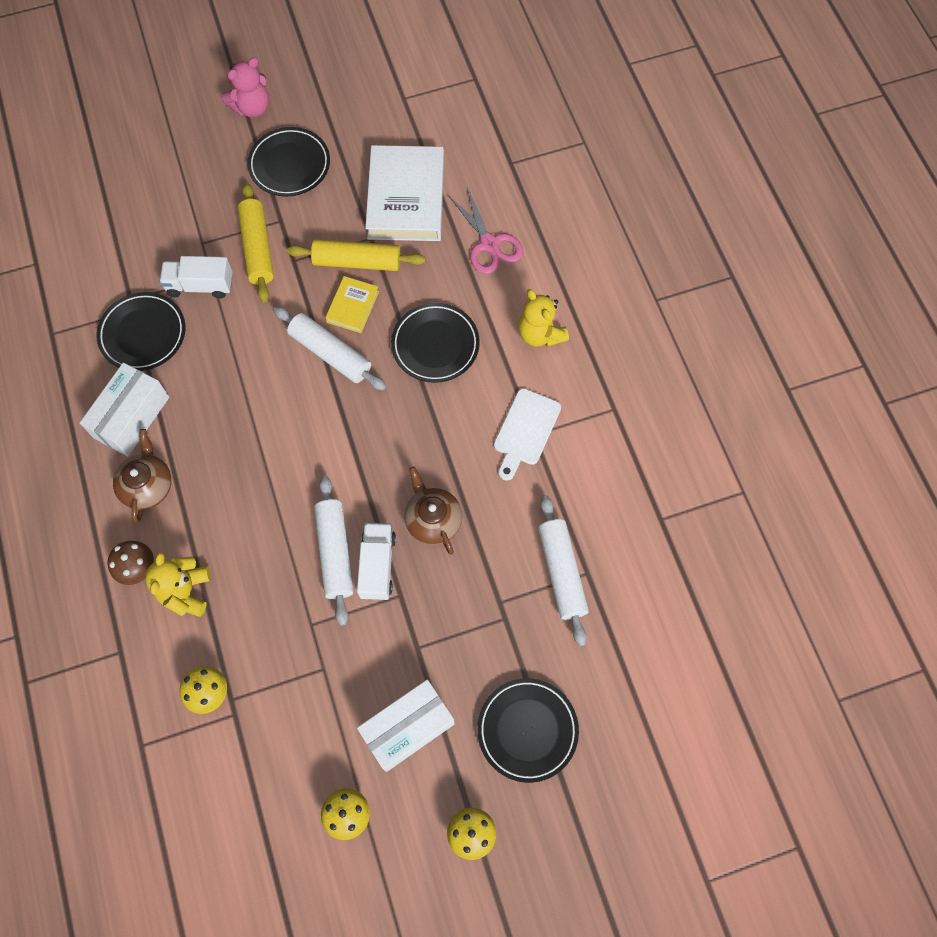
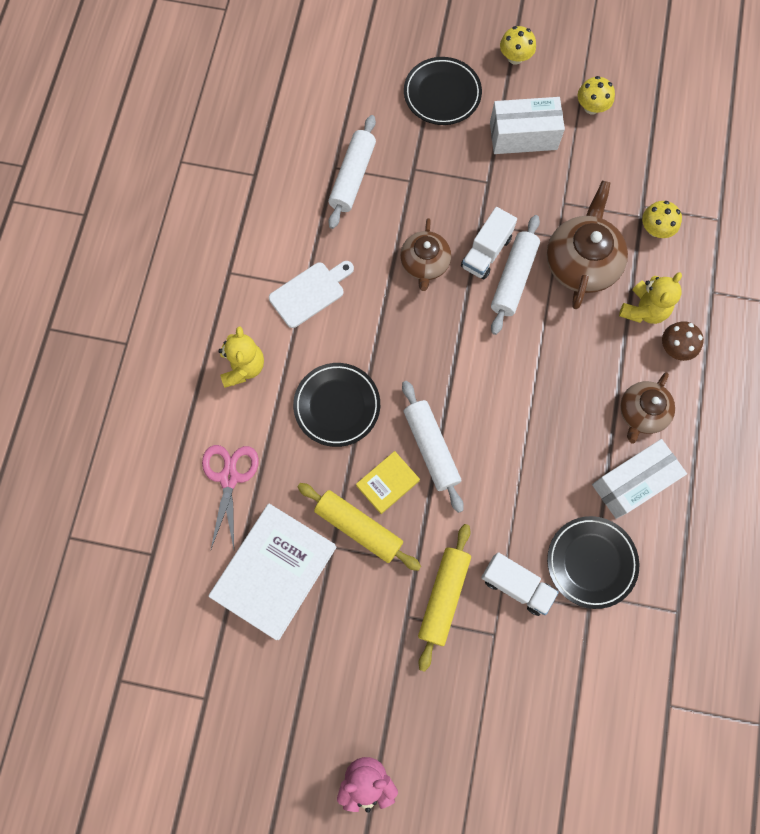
camera: 150 degrees left, 5 degrees up
(273, 609) = (581, 262): none -> brown teapot
(289, 165) = (365, 680): black plate -> none

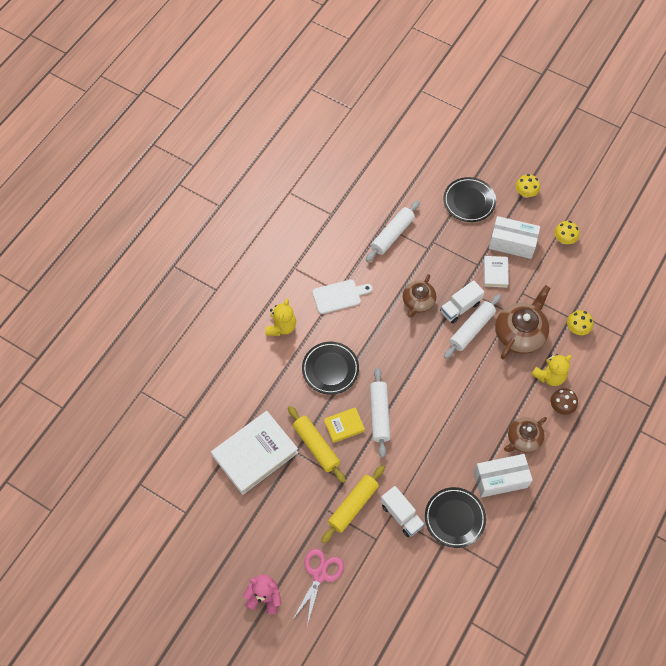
camera: 20 degrees right, 10 degrees down
(229, 478) = (248, 389): pink scissors -> pink scissors (319, 575)
(516, 186) = (495, 273): none -> white book

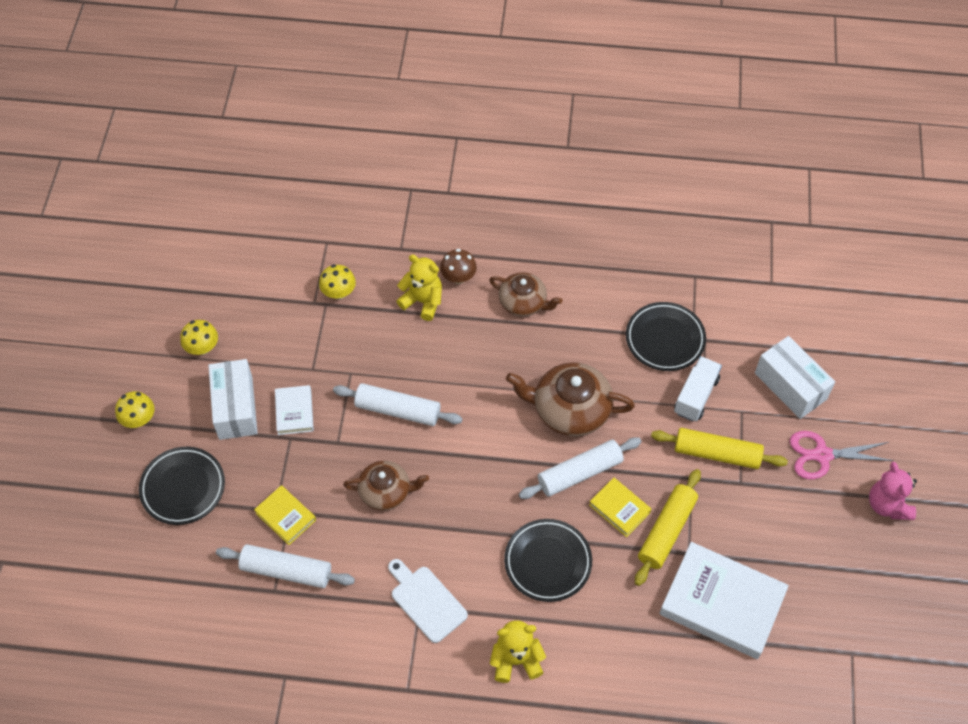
camera: 115 degrees left, 5 degrees down
(426, 245) = (285, 516): none -> yellow book
(460, 307) = (370, 436): white truck -> none
(495, 273) = (294, 412): white book -> white book turned 75 degrees counterclockwise
(500, 479) = (589, 309): white box -> white box (790, 386)
(520, 333) = (376, 352): brown teapot -> brown teapot (569, 410)

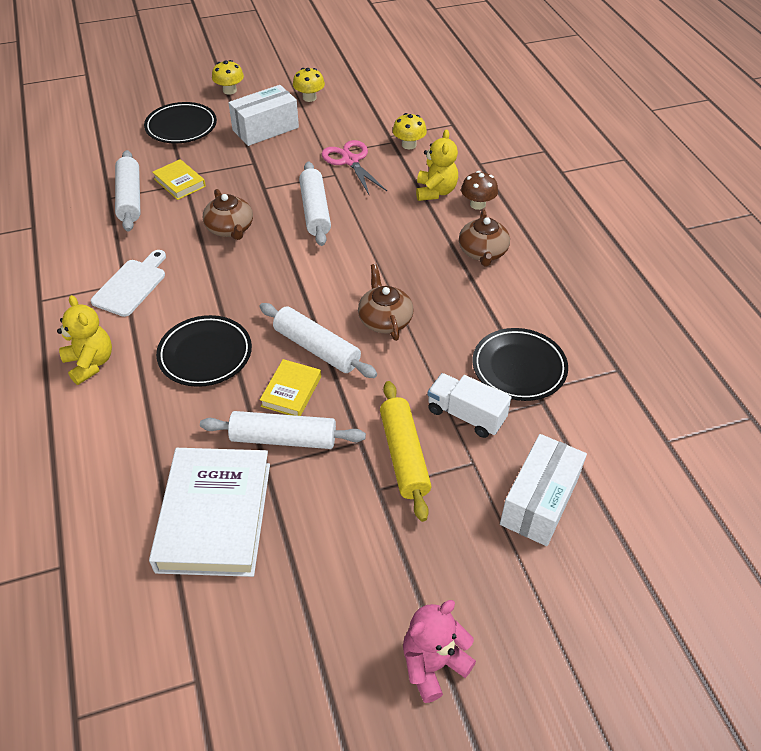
camera: 65 degrees right, 10 degrees down
(285, 516) = (179, 183): yellow book -> yellow book turned 60 degrees counterclockwise
(294, 412) = (279, 157): white book -> none
(569, 410) = (384, 319): brown teapot -> brown teapot, size x0.64
(666, 531) = (283, 438): yellow rolling pin -> white rolling pin
(696, 396) = (466, 415): white truck -> white truck turned 150 degrees counterclockwise
(822, 455) = (463, 564): pink scissors -> pink scissors (350, 161)

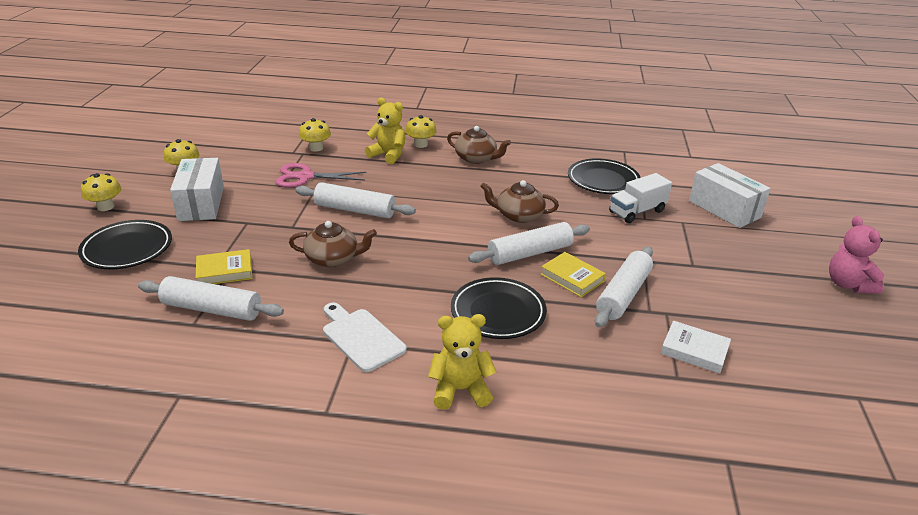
camera: 65 degrees left, 15 degrees down
(215, 516) = (694, 350): white book -> white book, size x0.49
(404, 455) = (664, 246): yellow rolling pin -> none
(477, 204) = (421, 144): brown mushroom -> yellow mushroom

